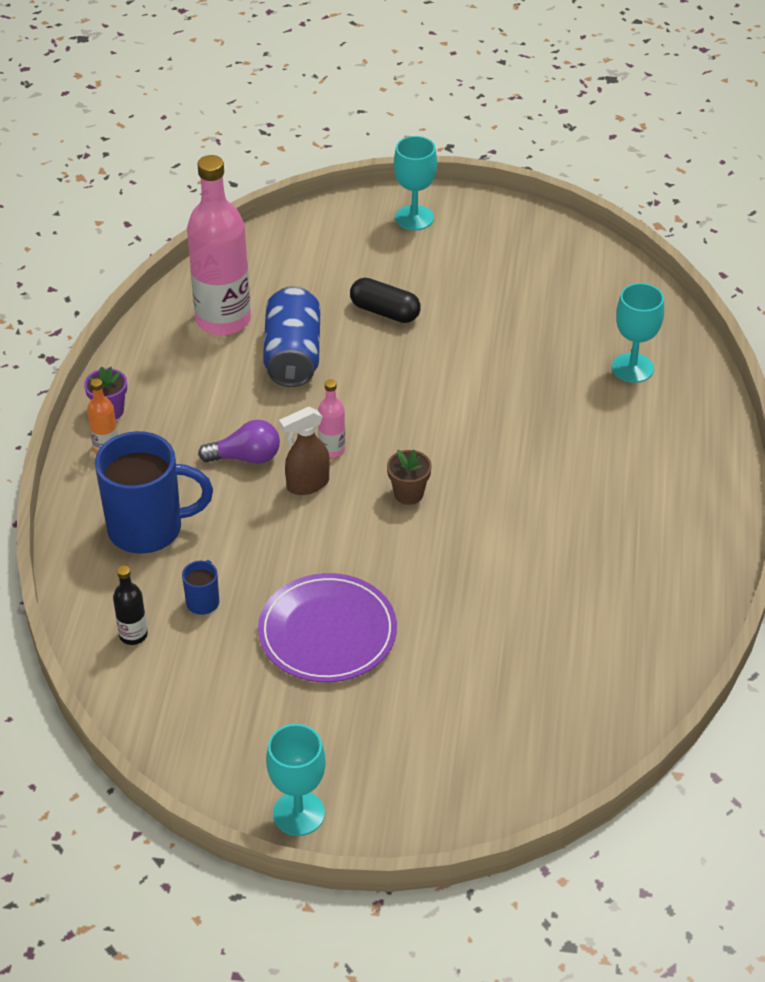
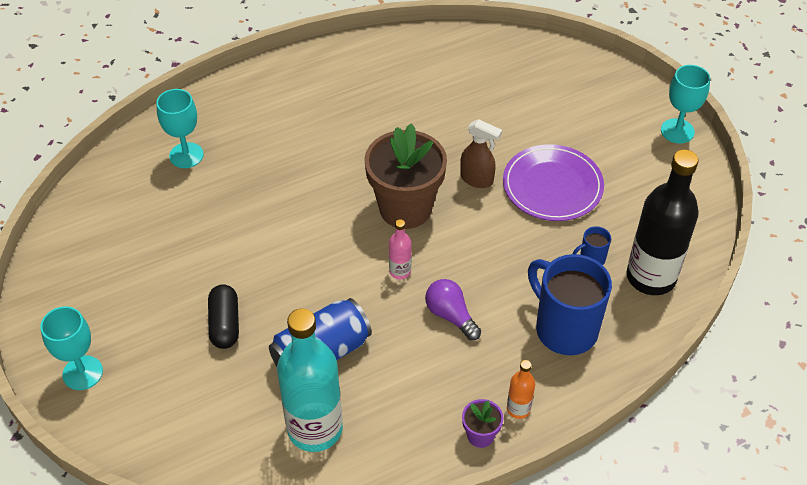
camera: 125 degrees left, 5 degrees up
(133, 635) = (651, 277): black bottle -> black bottle, size x2.28
(223, 319) = (315, 429): pink bottle -> turquoise bottle
(307, 484) = (445, 265): brown spray bottle -> brown spray bottle (477, 179)
(408, 494) = (405, 208): brown flower pot -> brown flower pot, size x2.26

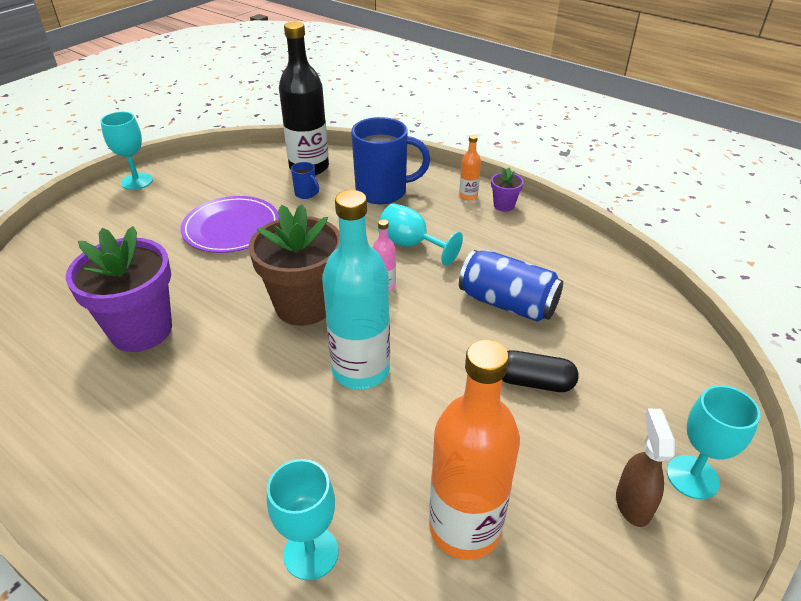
camera: 115 degrees left, 10 degrees down
(147, 229) = (465, 528): none -> orange bottle
(225, 324) = (534, 382): black capsule -> black capsule turned 45 degrees clockwise
(315, 429) = (577, 282): turquoise bottle -> turquoise bottle (361, 370)
(433, 109) = (141, 330): none -> purple flower pot
(450, 315) = (411, 245): purple light bulb -> turquoise goblet
(477, 179) = (242, 271): brown spray bottle -> brown spray bottle (632, 503)
(564, 329) = (383, 192): blue mug -> blue mug turned 120 degrees counterclockwise

